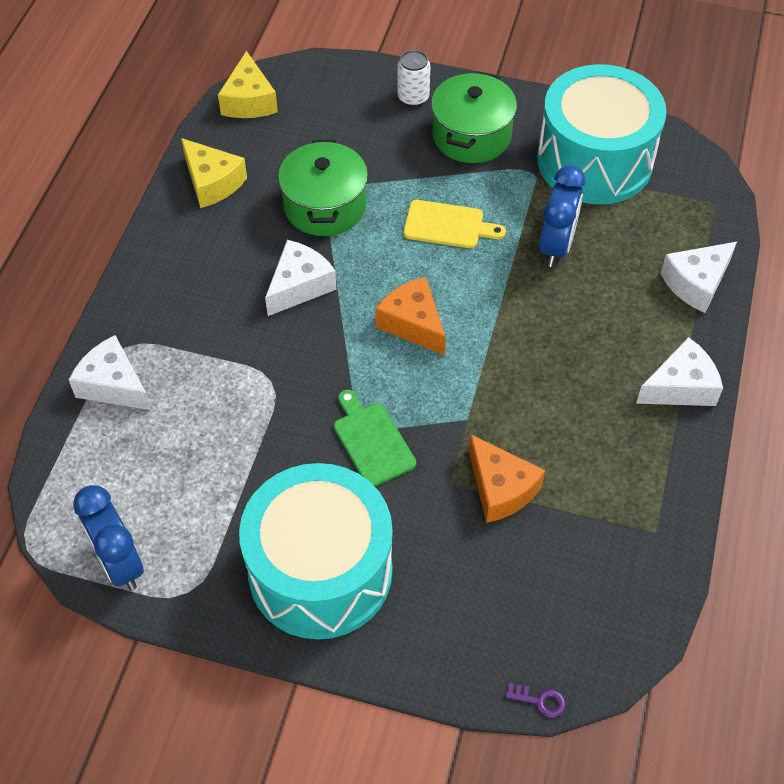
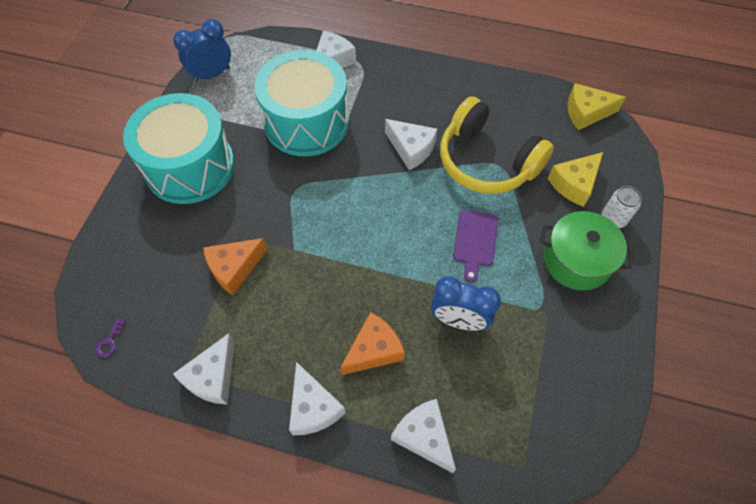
camera: 90 degrees right, 5 degrees up
(212, 182) = (501, 97): yellow cheese -> yellow cheese (574, 184)
(325, 206) = (486, 161): green pot -> yellow headphones
(372, 441) = (280, 192): green cutting board -> none
(413, 324) = (378, 217): orange cheese -> orange cheese (374, 350)
(448, 225) = (475, 241): yellow cutting board -> purple cutting board
(540, 700) = (76, 284): purple key -> purple key (110, 341)
(594, 161) = (563, 360): turquoise drum -> turquoise drum (306, 122)
(658, 497) = (213, 377): none -> white cheese

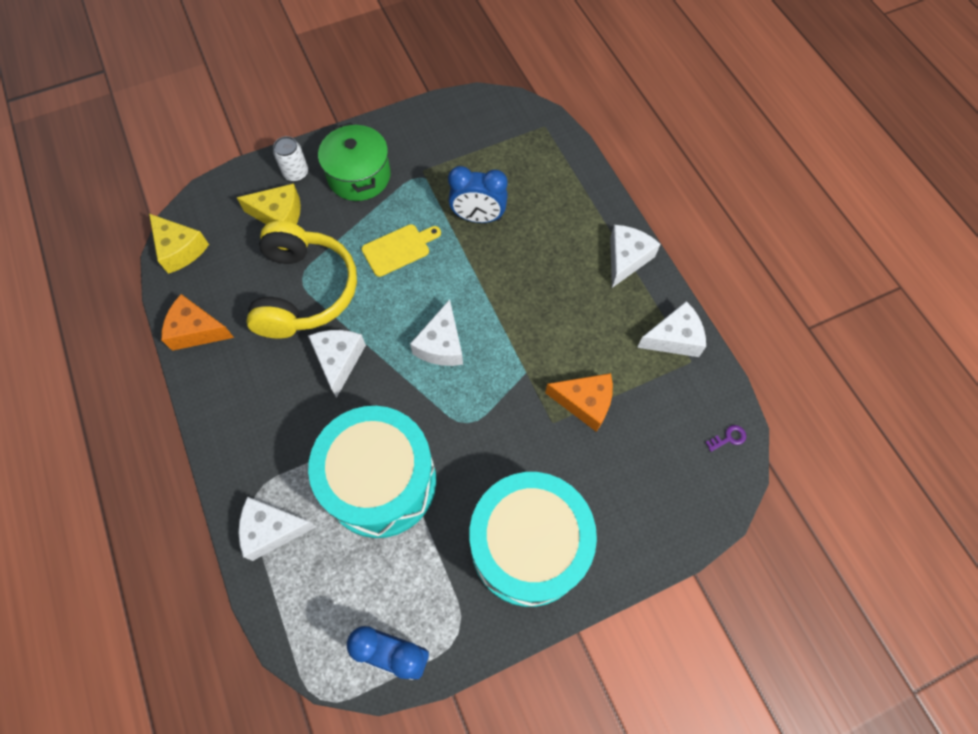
camera: 130 degrees left, 5 degrees up
(374, 350) = (552, 253): orange cheese -> orange cheese (197, 330)
(424, 436) = (578, 185): white cheese -> white cheese (441, 344)
(458, 320) = (478, 217): blue clock -> blue clock turned 120 degrees clockwise
(475, 241) = (399, 249): purple cutting board -> yellow cutting board

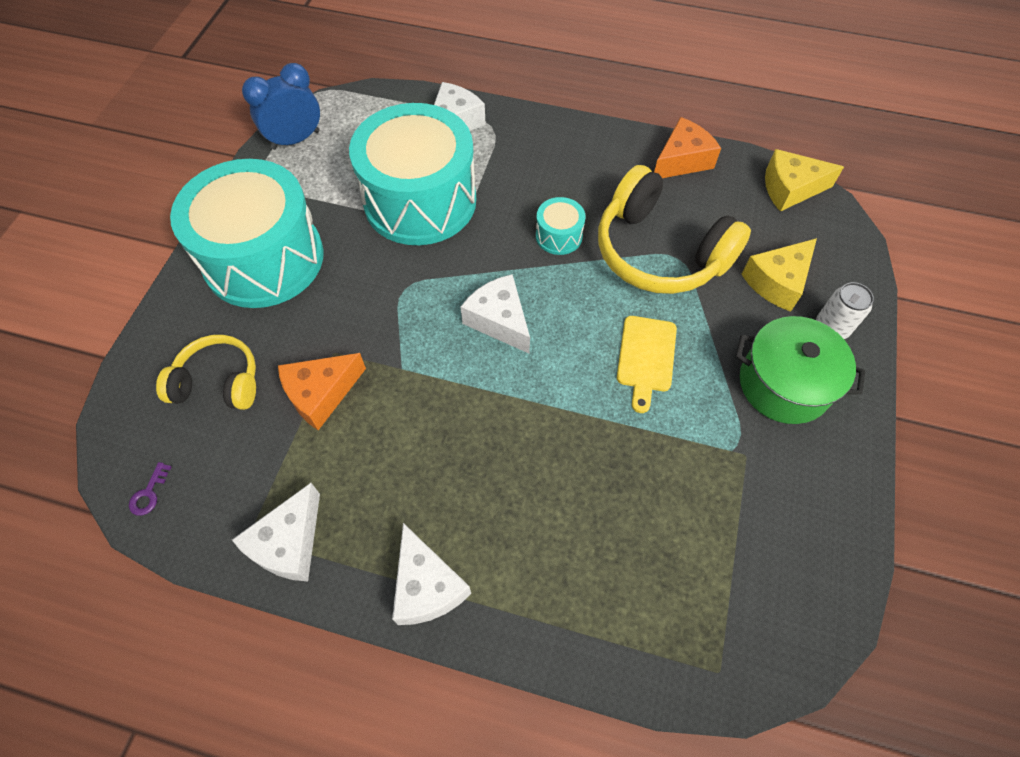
camera: 130 degrees right, 5 degrees down
(339, 360) = (559, 236): white cheese -> turquoise drum
(478, 217) = (626, 465): blue clock -> none
(637, 473) = (218, 382): none -> yellow headphones

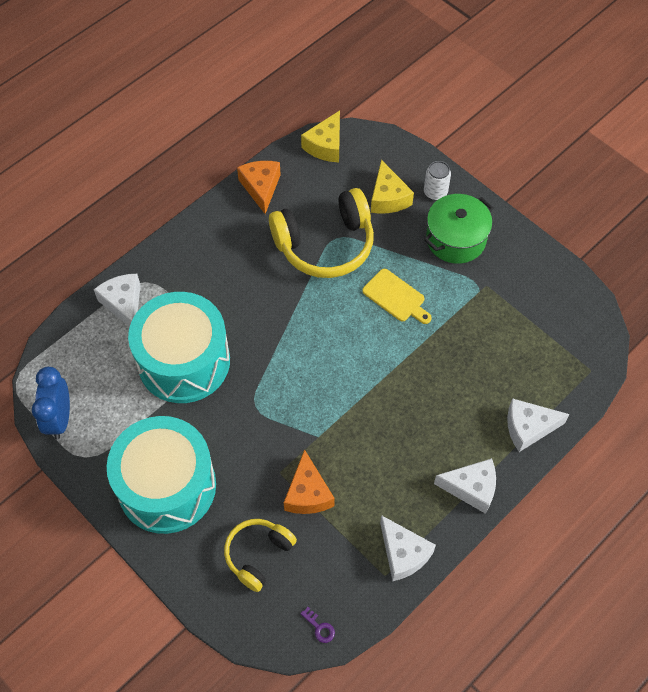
camera: 60 degrees left, 0 degrees up
(499, 320) = (318, 362): white cheese -> white cheese (528, 428)
(559, 236) = (274, 293): turquoise drum -> none

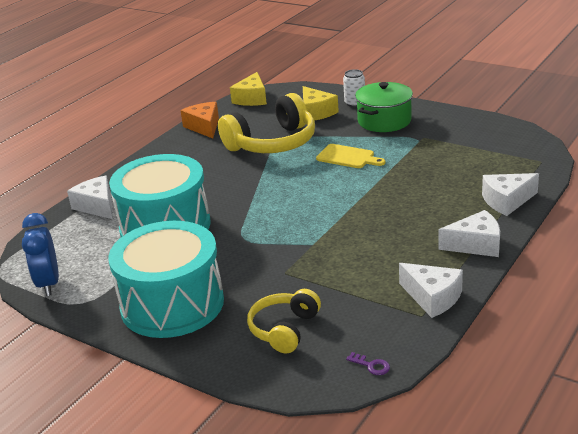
camera: 10 degrees left, 30 degrees down
(307, 493) = (318, 280): orange cheese -> none

